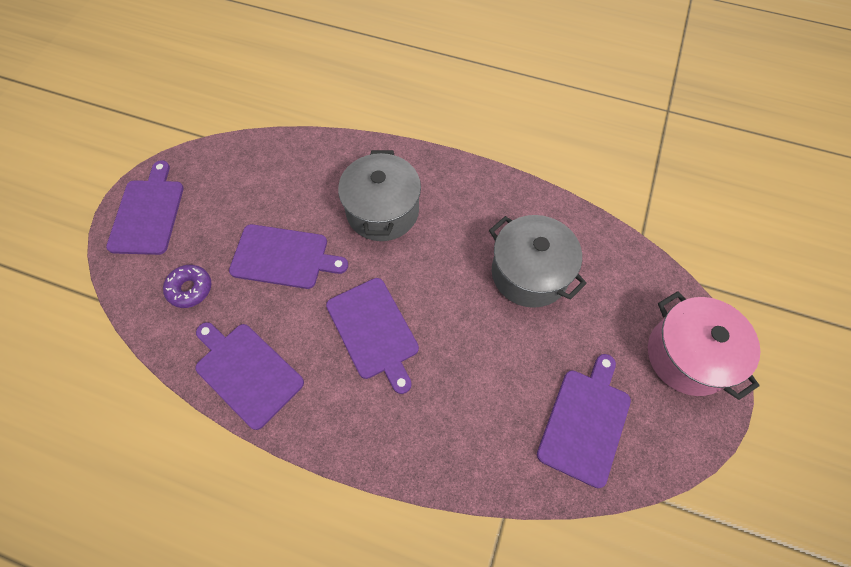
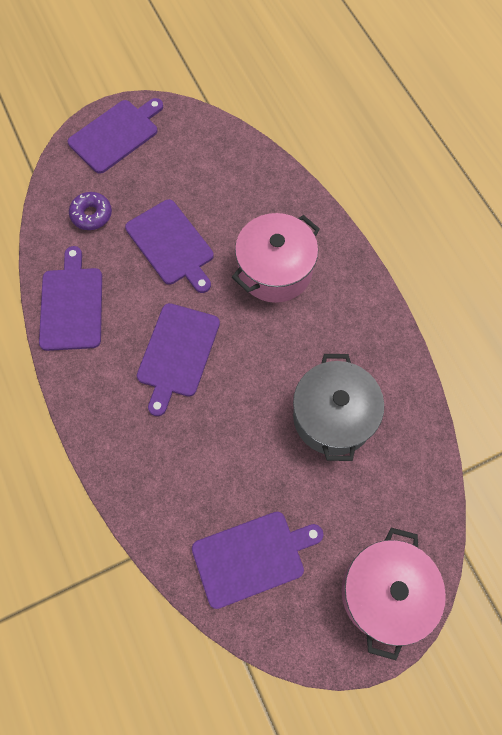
camera: 45 degrees right, 5 degrees up
(382, 211) = (275, 270): grey pot -> pink pot

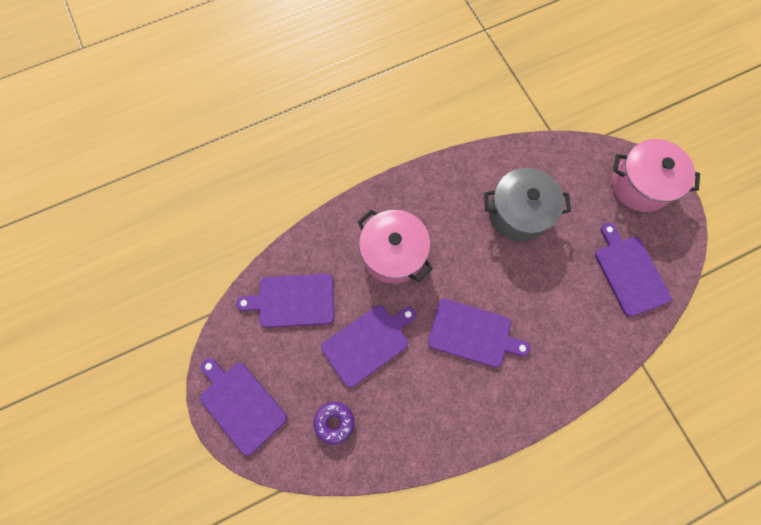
camera: 90 degrees left, 5 degrees up
(71, 305) = (430, 433): purple cutting board -> purple cutting board (293, 300)

